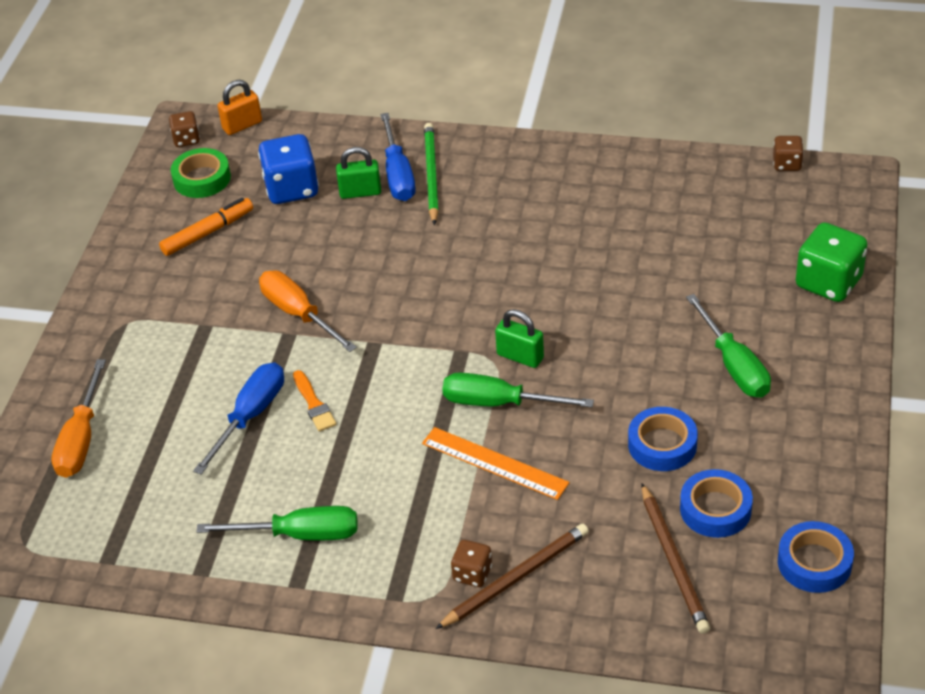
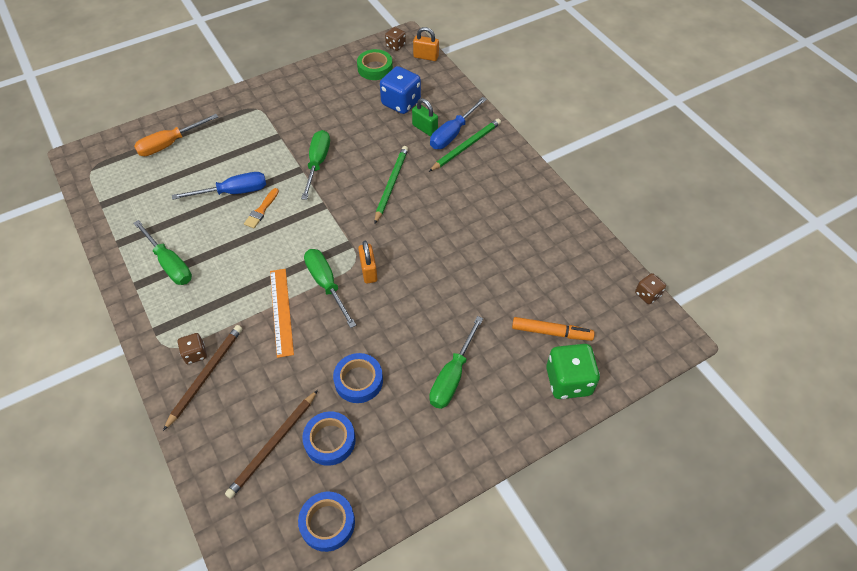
camera: 45 degrees right, 10 degrees up
(208, 232) = (341, 95): orange marker -> orange marker (551, 332)
(298, 314) = (317, 163): orange screwdriver -> green screwdriver
(413, 268) = (391, 185): none -> green pencil
(515, 578) = (205, 376): brown pencil -> brown pencil turned 75 degrees counterclockwise
(520, 356) = (368, 271): green padlock -> orange padlock

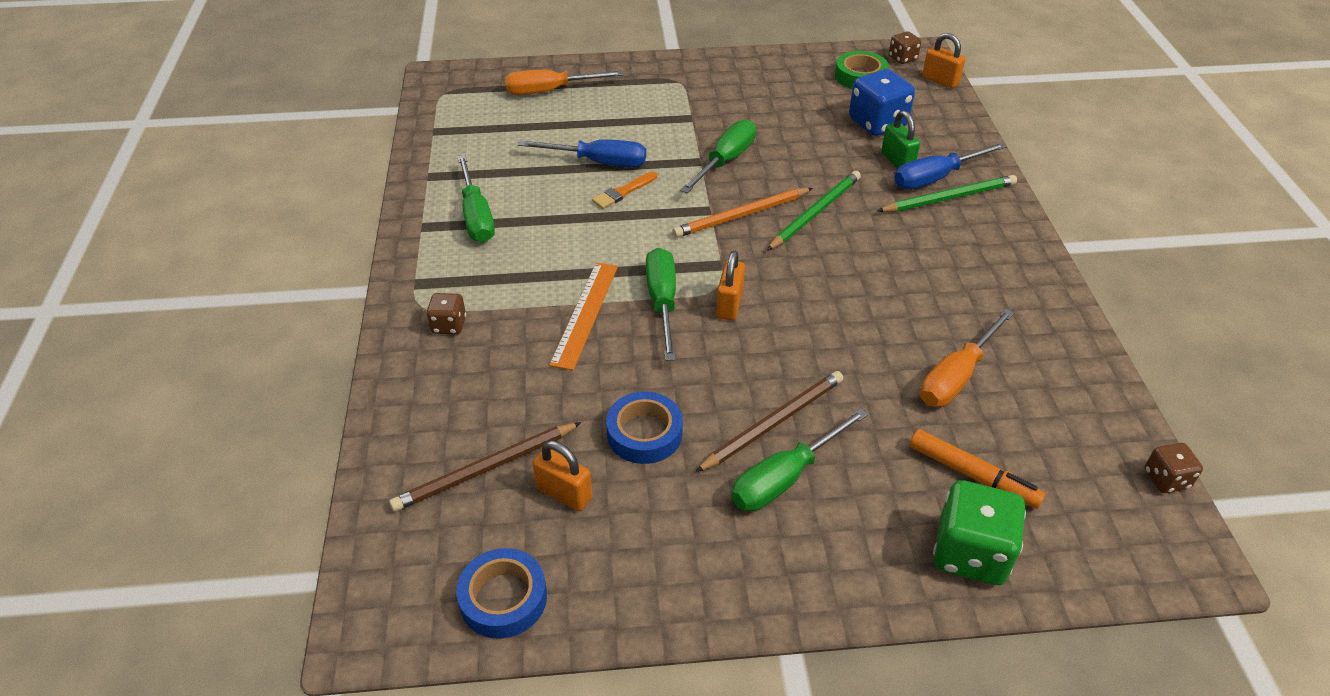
camera: 25 degrees right, 10 degrees down
(205, 376) = (447, 354): brown pencil -> brown pencil (773, 423)
(330, 440) = (564, 493): blue tape -> orange padlock
(347, 202) = (742, 215): none -> orange pencil
(519, 271) = (957, 376): none -> orange screwdriver

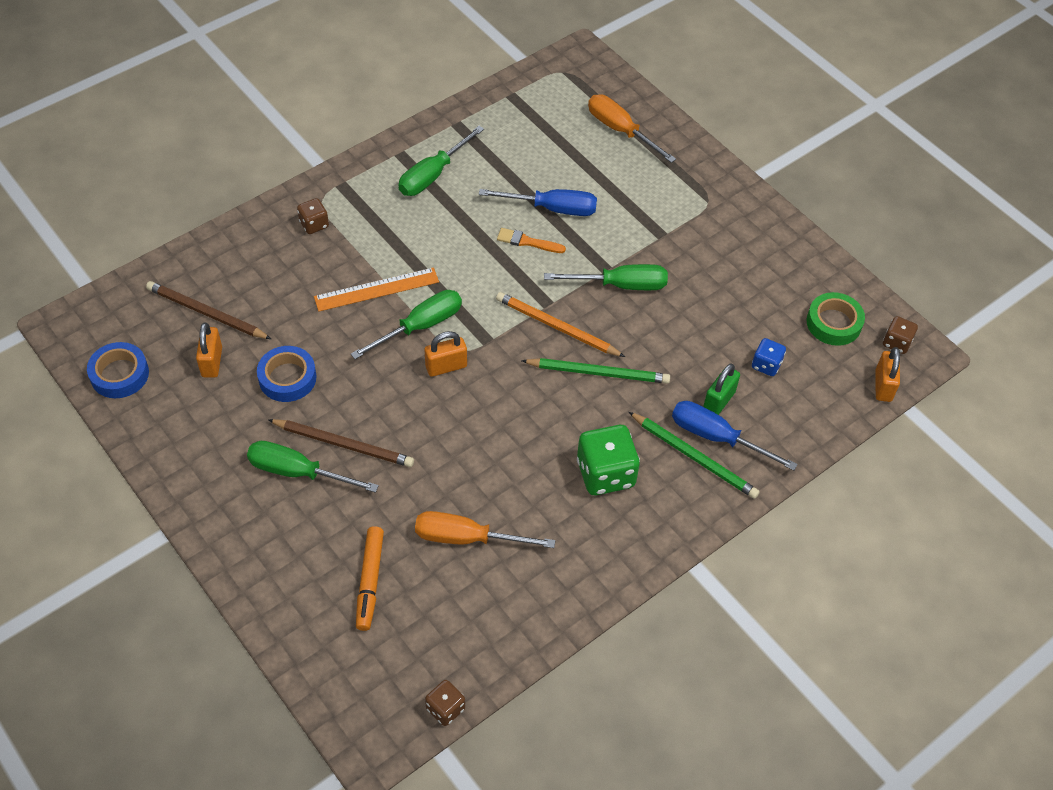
camera: 55 degrees right, 10 degrees up
(598, 162) = (552, 208): blue screwdriver -> blue screwdriver turned 60 degrees counterclockwise
(877, 123) = (766, 365): blue dice -> blue dice, size x0.54
(970, 553) = (296, 603): green dice -> green dice (605, 474)

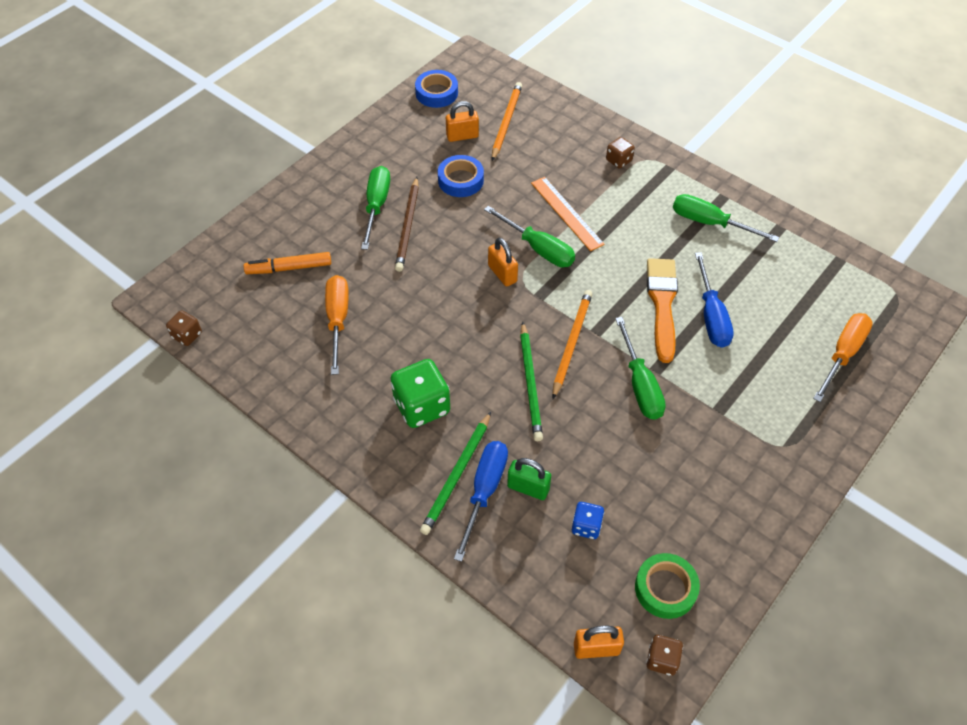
camera: 80 degrees right, 0 degrees up
(207, 313) = (506, 122): brown pencil -> orange pencil
(527, 242) = (662, 304): orange brush -> orange brush, size x1.90

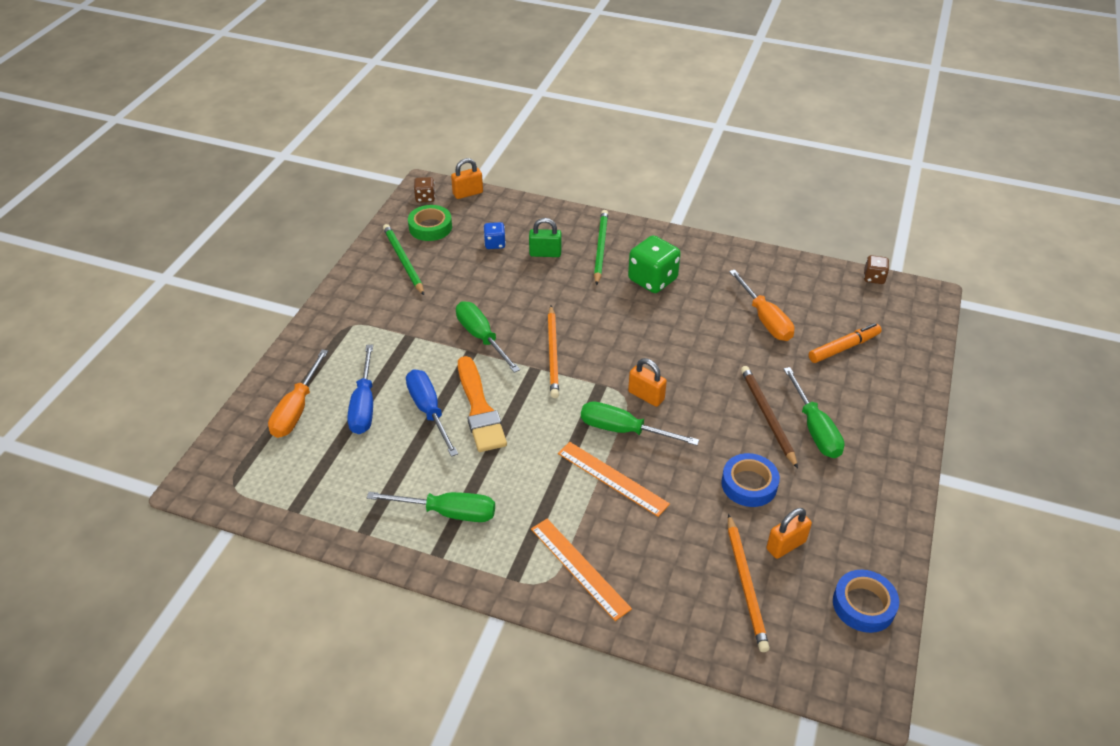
camera: 160 degrees right, 10 degrees down
(484, 491) = (575, 244): blue screwdriver -> blue screwdriver (364, 405)
(530, 383) = (575, 316): green pencil -> green pencil (403, 261)
(618, 160) = (579, 568): brown dice -> orange ruler

